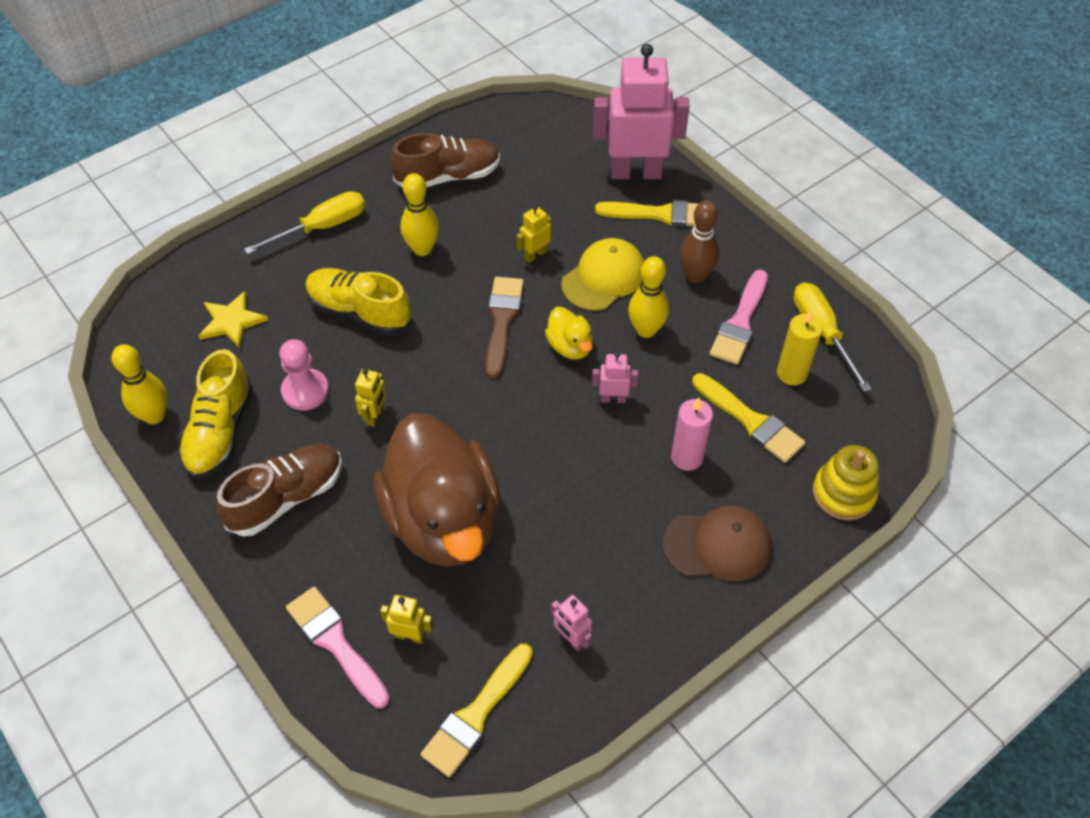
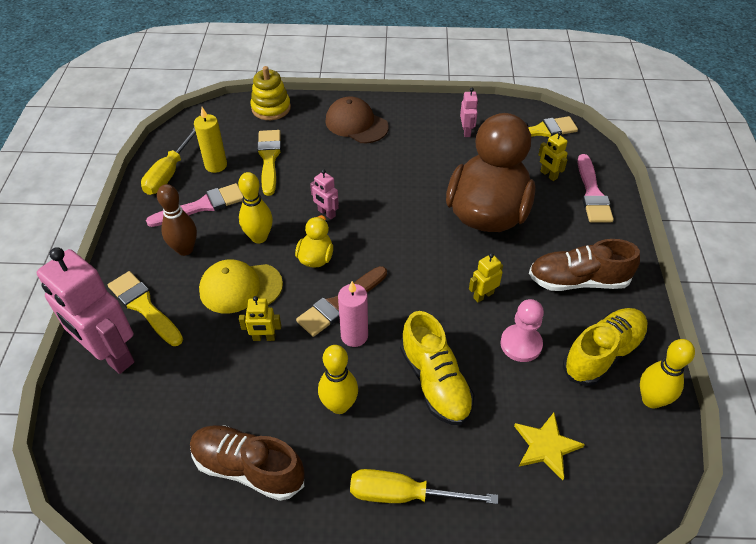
camera: 140 degrees left, 5 degrees down
(687, 457) = (323, 163): pink candle -> pink candle (354, 336)

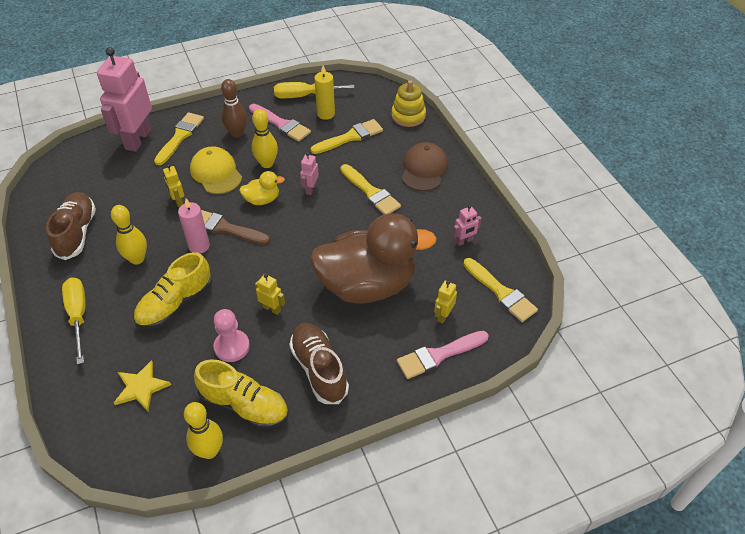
camera: 65 degrees right, 0 degrees up
(363, 170) = (371, 192): none -> yellow brush

